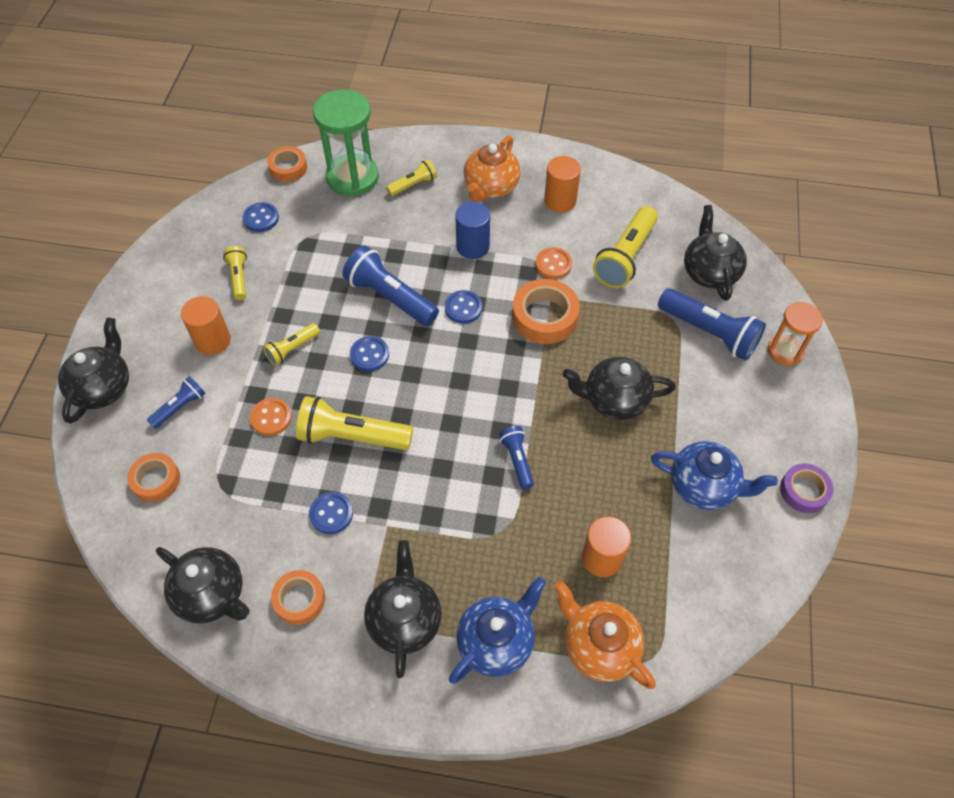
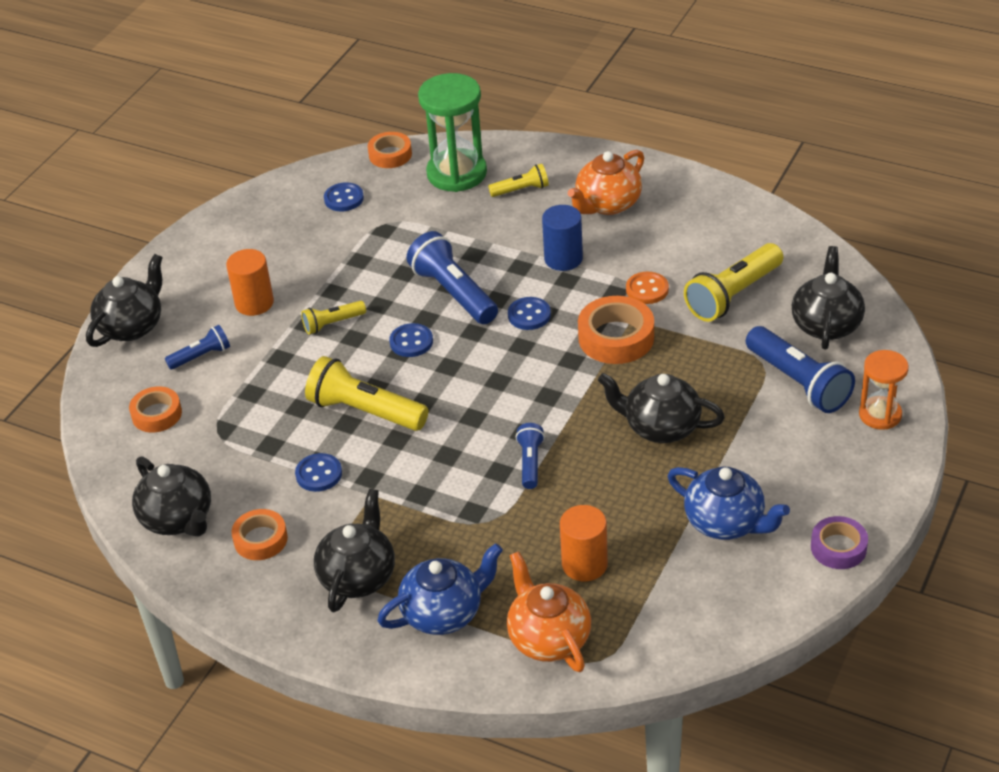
camera: 20 degrees right, 15 degrees down
(238, 277) = (301, 250): yellow flashlight -> none
(271, 418) = (289, 381): orange button -> none
(560, 201) = (681, 229): orange cylinder -> none

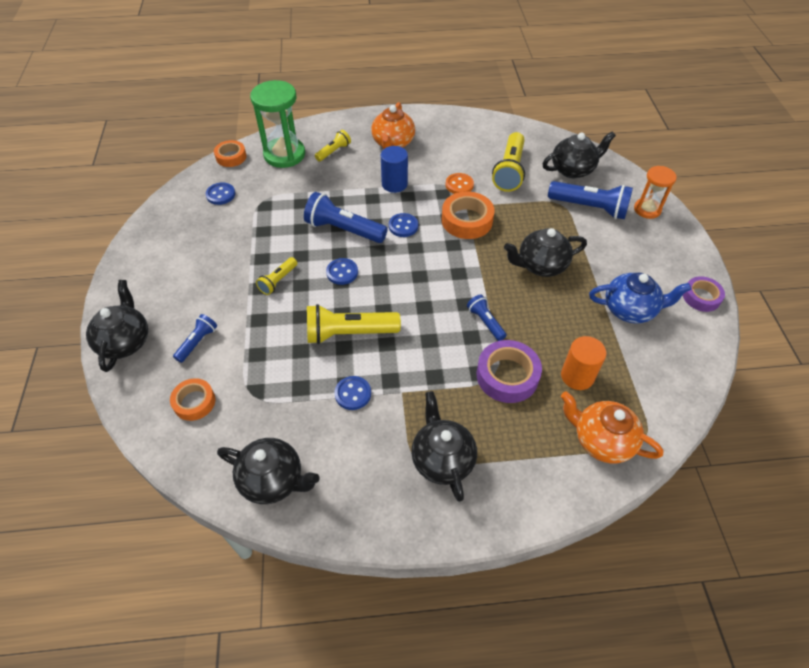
camera: 35 degrees left, 10 degrees up
(254, 303) = (209, 288): orange cylinder -> none
(260, 539) = (349, 465): orange tape -> none
(443, 613) = (522, 457): blue teapot -> none
(503, 528) = (507, 375): none -> purple tape
(826, 325) = (573, 169): black teapot -> black teapot turned 90 degrees clockwise

